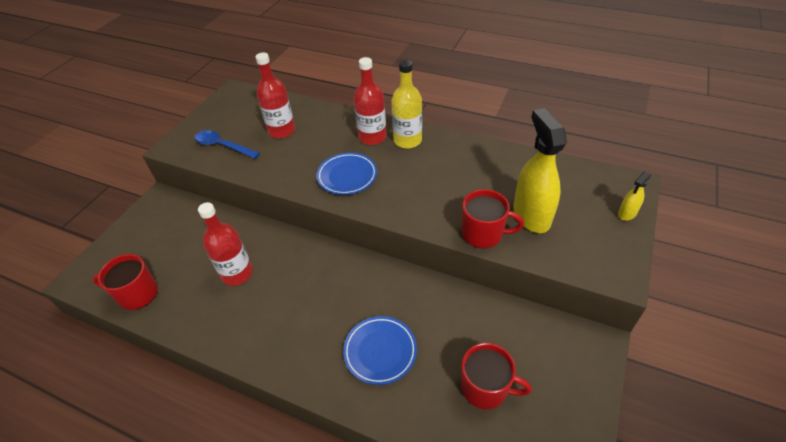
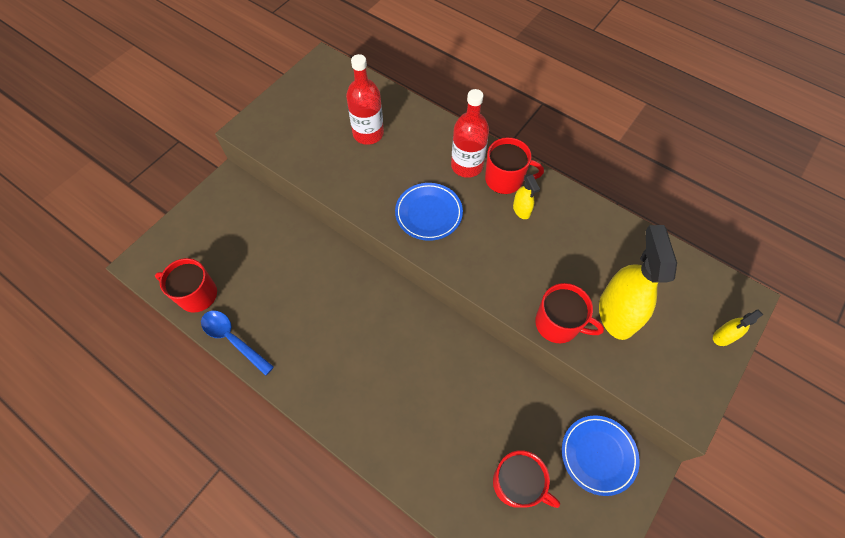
camera: 10 degrees right, 15 degrees up
(223, 146) = (301, 140): blue spoon -> blue spoon (233, 339)
(237, 273) = (296, 294): red bottle -> none
(380, 351) = (423, 418): blue plate -> blue plate (598, 455)
(407, 140) = (505, 179): yellow bottle -> red mug
(427, 158) = (521, 210): none -> yellow spray bottle

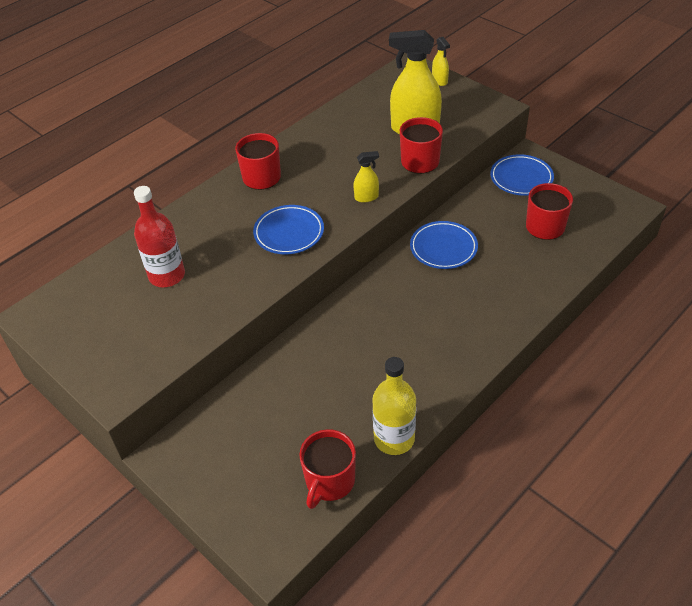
camera: 80 degrees left, 15 degrees down
(233, 339) = (394, 439): blue spoon -> yellow bottle
(466, 369) = (443, 248): none -> blue plate
(467, 166) = (237, 201): red bottle -> none
(521, 210) = (300, 170): yellow spray bottle -> yellow spray bottle (366, 197)

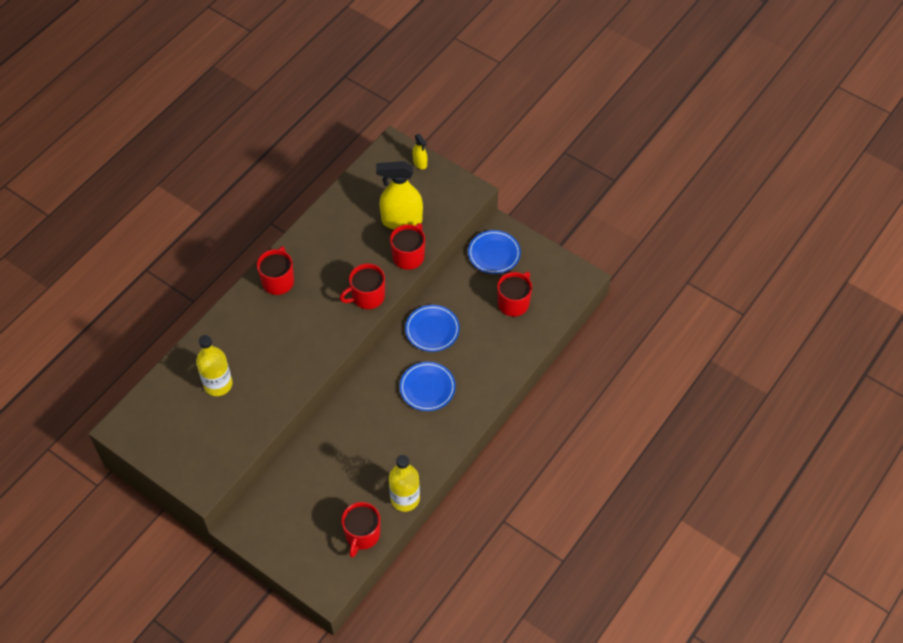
camera: 10 degrees left, 10 degrees up
(167, 275) = (218, 384): red bottle -> yellow bottle
(289, 233) = (308, 336): blue plate -> blue plate (427, 388)
(366, 197) = (367, 297): yellow spray bottle -> red mug

